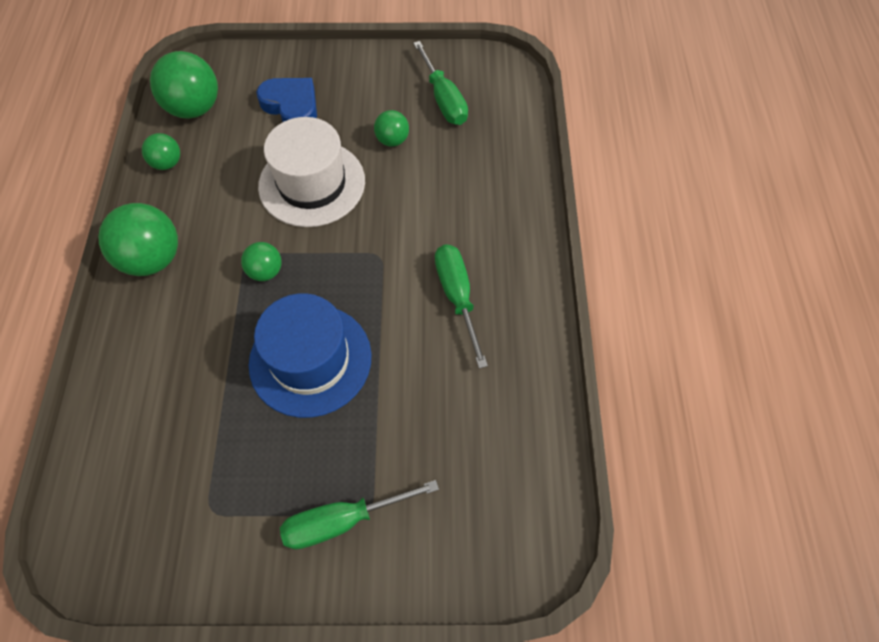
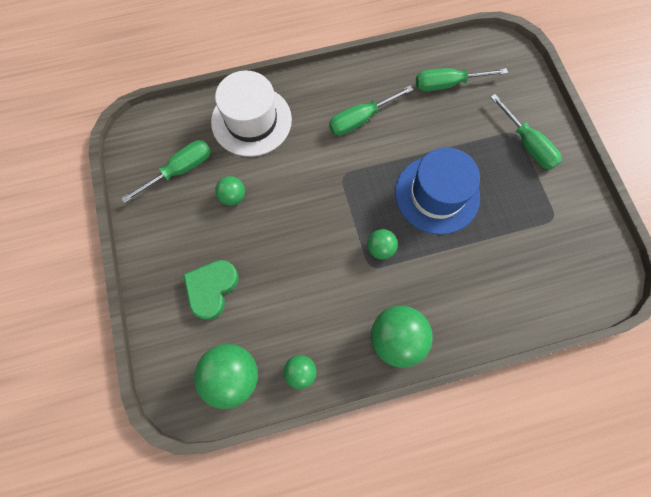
camera: 105 degrees left, 10 degrees up
(291, 106) = (212, 289): blue heart -> green heart
(312, 183) = (291, 243): white hat -> white hat (251, 121)
(486, 433) = (447, 84): none -> green screwdriver

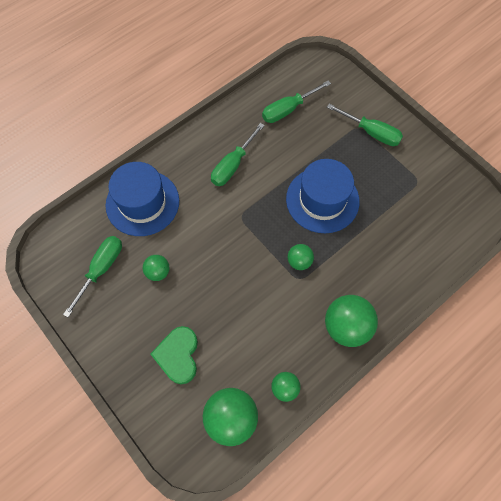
camera: 25 degrees left, 5 degrees down
(251, 121) = (142, 203): white hat -> blue hat

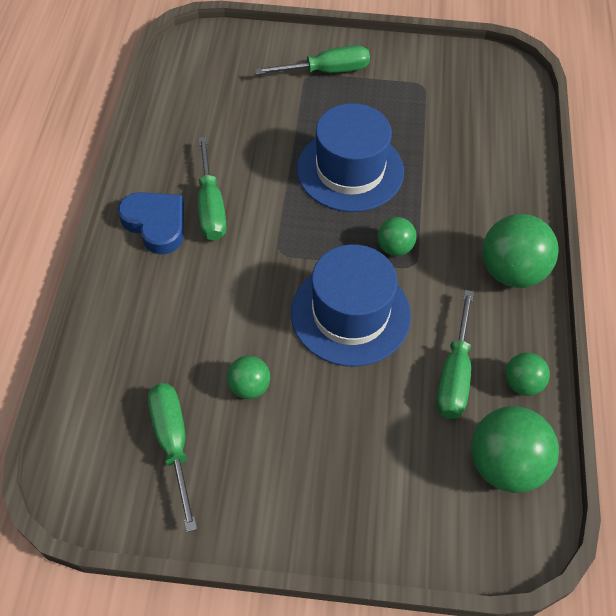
camera: 45 degrees left, 10 degrees down
(142, 203) = (143, 328): blue hat -> blue hat (350, 314)
(178, 356) = (375, 454): green heart -> none
(199, 154) = (156, 224): none -> blue heart
(287, 110) = (211, 108): green screwdriver -> green screwdriver (454, 375)

